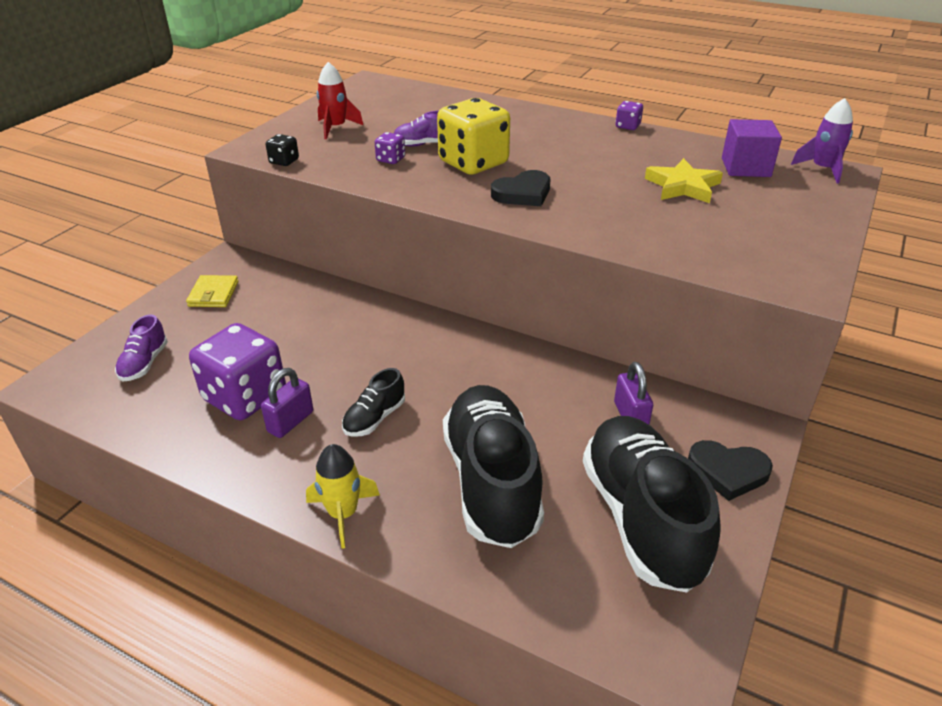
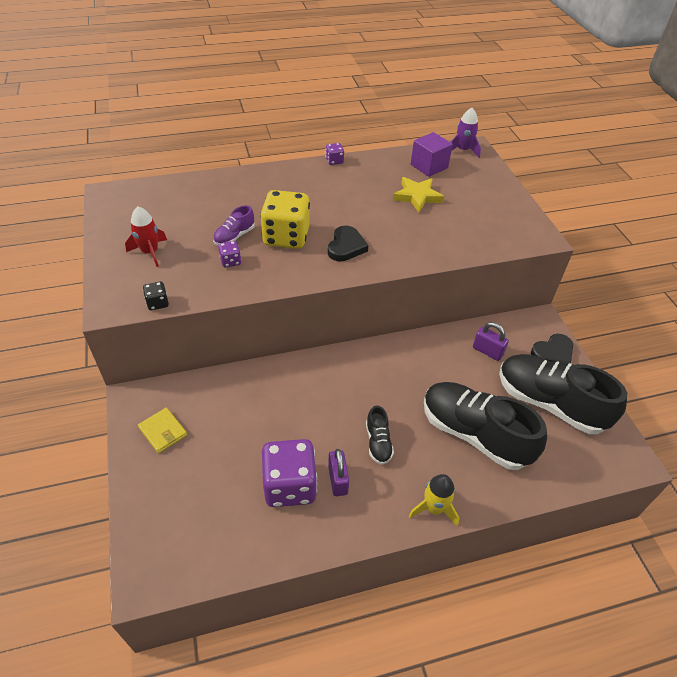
camera: 45 degrees left, 10 degrees up
(144, 363) = (191, 514): purple shoe -> none

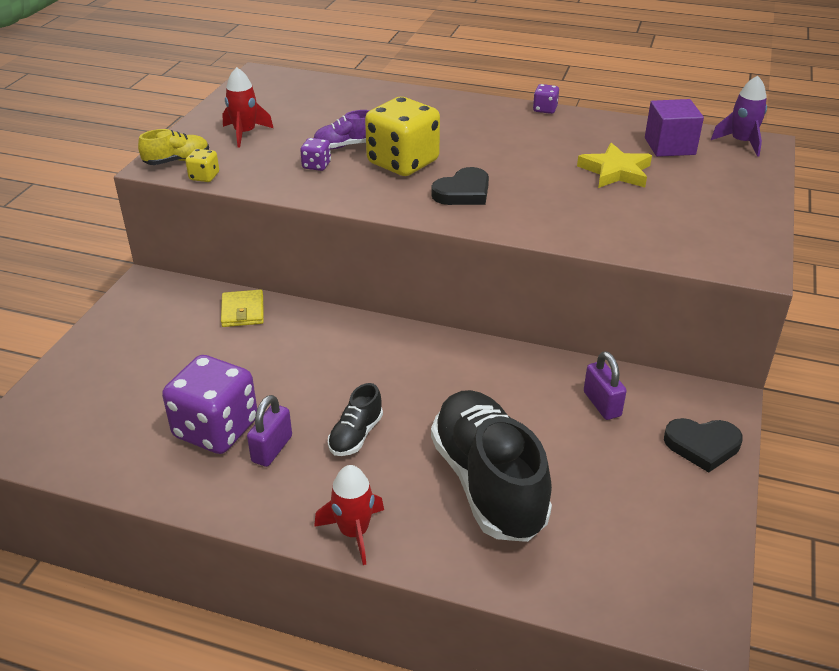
camera: 35 degrees right, 10 degrees down
(121, 297) = (177, 161): none -> yellow shoe
(157, 303) = (204, 177): black dice -> yellow dice
(163, 431) = (143, 324): yellow wallet -> yellow wallet (242, 311)
(434, 508) = (353, 532): yellow rocket -> red rocket
(549, 403) = (635, 499): black shoe -> none

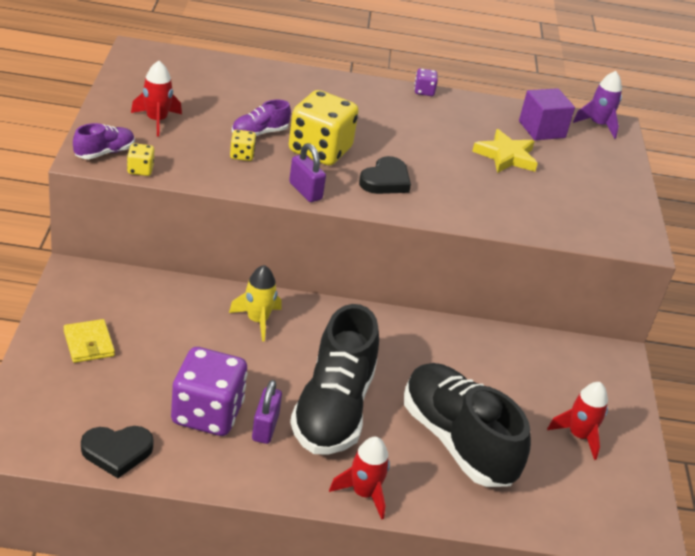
camera: 20 degrees left, 0 degrees up
(177, 161) = (104, 153): yellow shoe -> purple shoe
(242, 311) = (183, 297): yellow wallet -> yellow wallet (88, 343)
(311, 338) = (257, 320): none -> yellow rocket
(316, 165) = (242, 155): purple dice -> yellow dice
(356, 435) = (333, 409): black shoe -> black shoe, size x2.23
(602, 404) = (525, 365): purple padlock -> purple padlock (305, 191)
(643, 490) = (578, 435): none -> red rocket
(702, 445) = (612, 395): black heart -> black heart (117, 452)

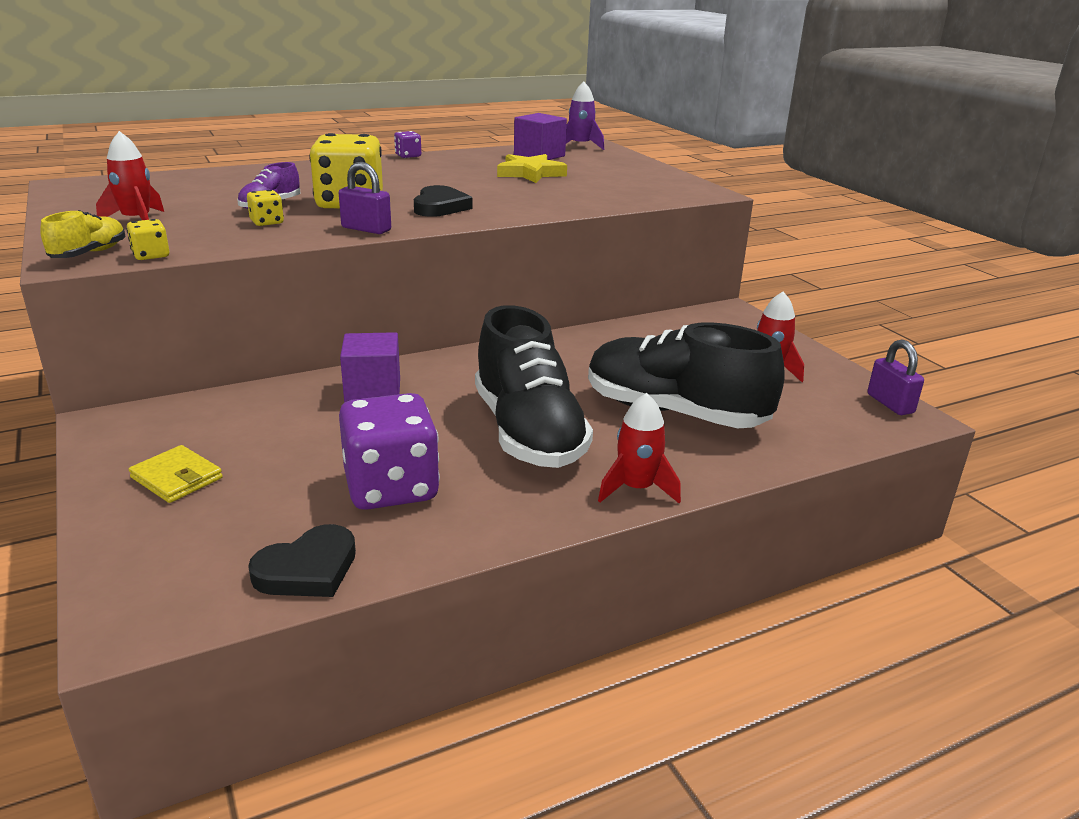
camera: 25 degrees left, 10 degrees down
(104, 153) = (89, 254): purple shoe -> yellow shoe
(257, 320) = (373, 391): yellow rocket -> purple cube
(265, 427) = (471, 475): purple padlock -> purple padlock (890, 404)

